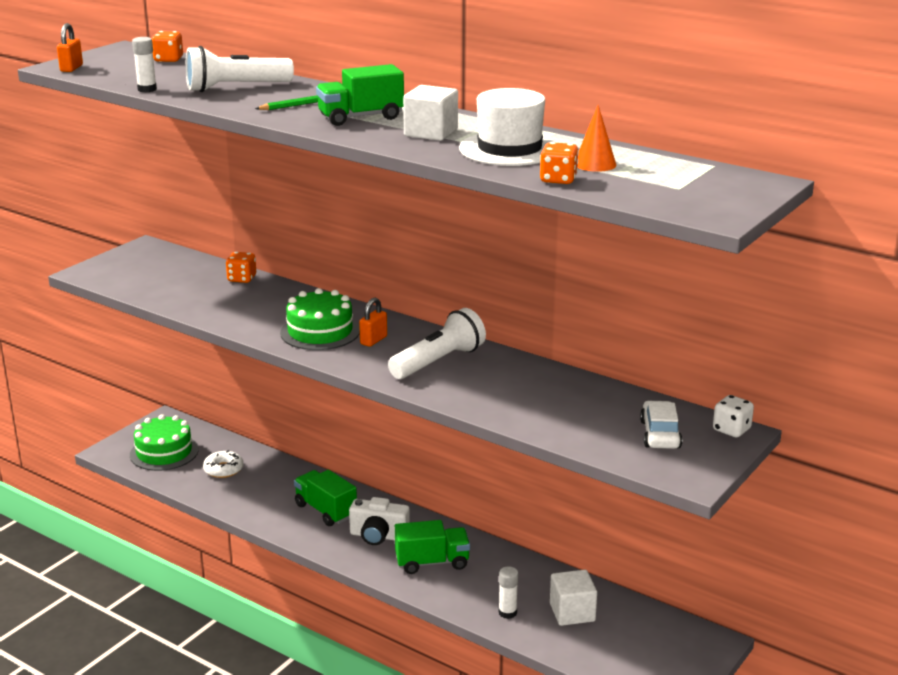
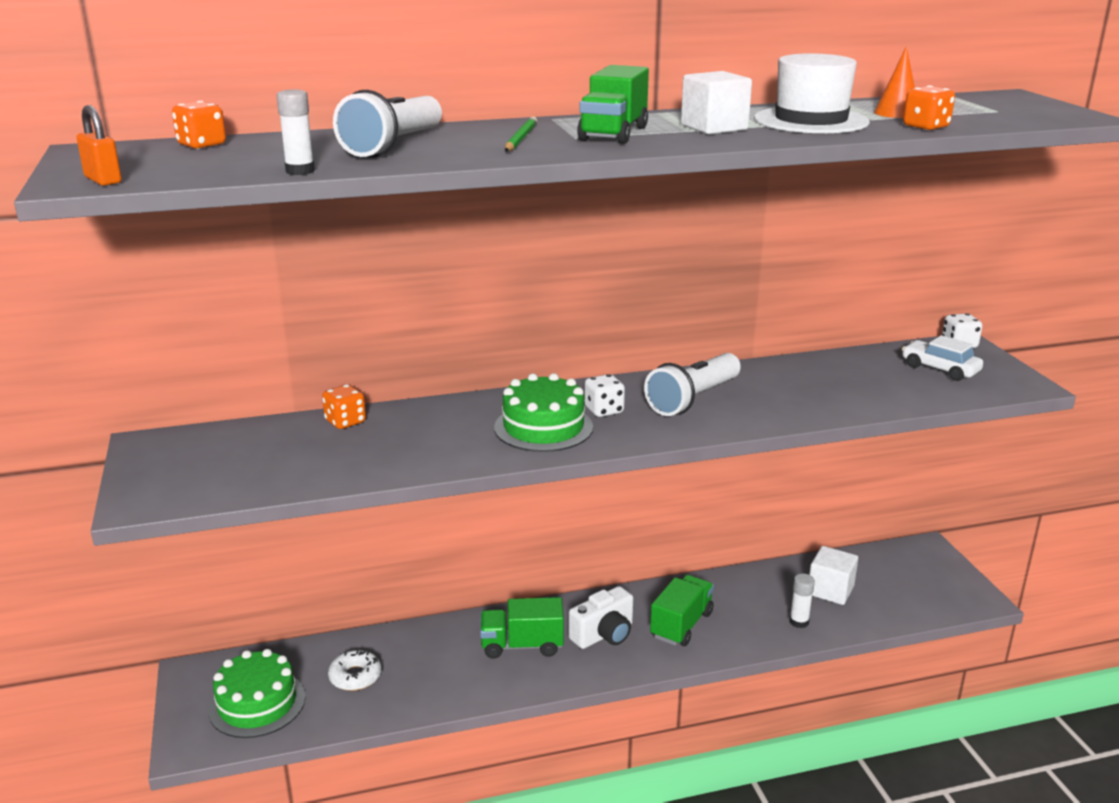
camera: 50 degrees left, 0 degrees up
(373, 340) = (604, 410): orange padlock -> white dice
(438, 361) = (693, 399): white flashlight -> white flashlight turned 135 degrees counterclockwise

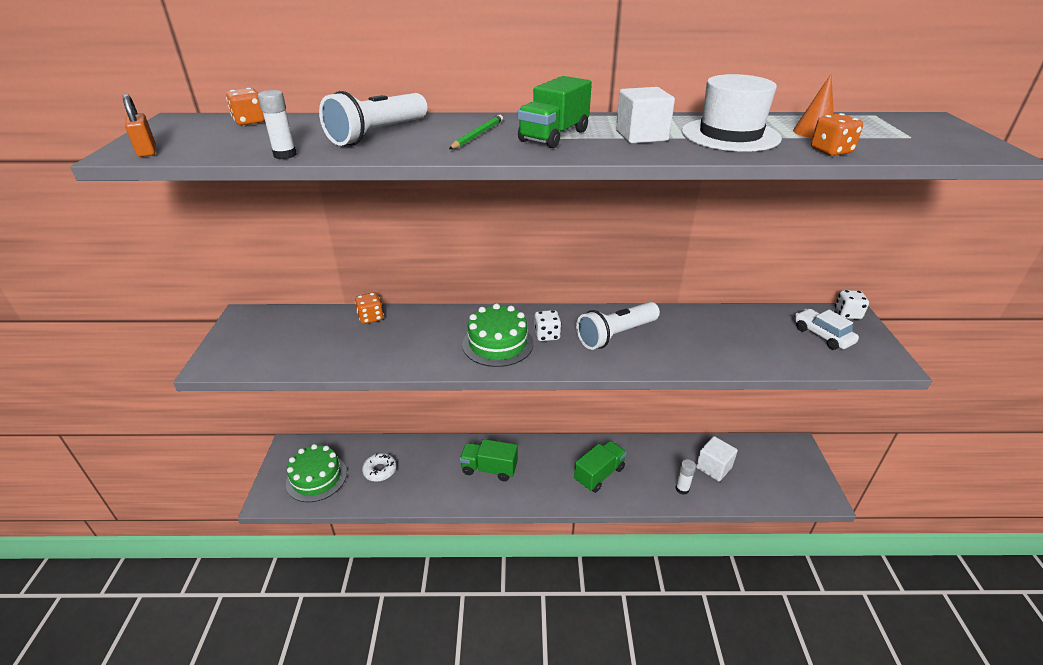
camera: 15 degrees right, 10 degrees up
(604, 634) = (545, 471): white camera -> none

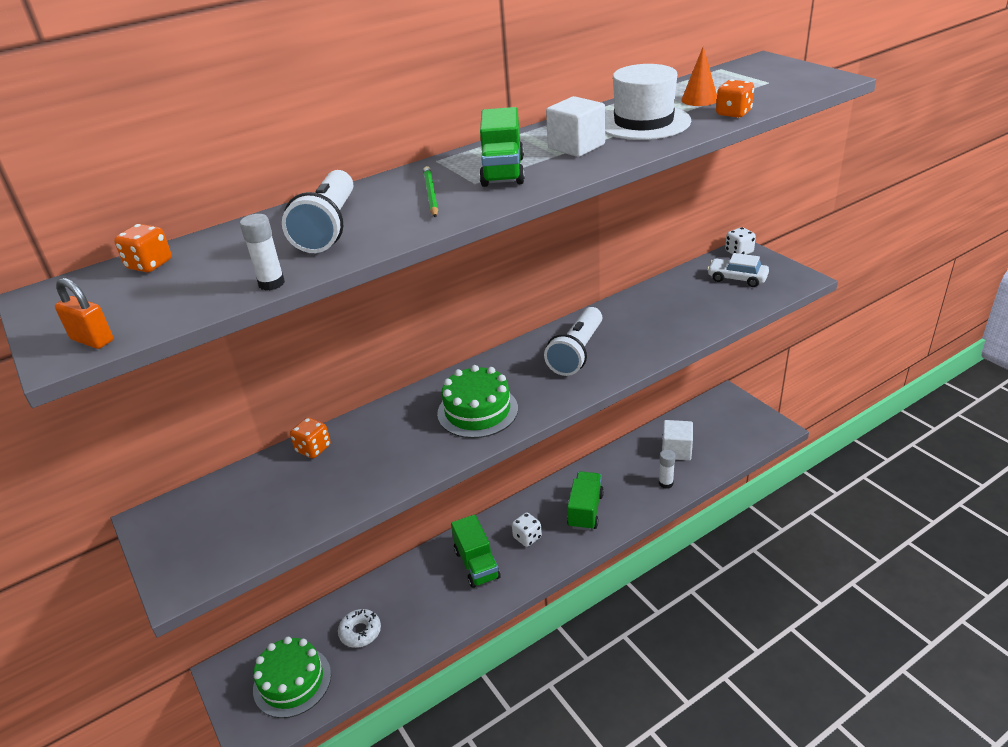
camera: 30 degrees left, 0 degrees up
(489, 469) = (477, 564): green truck -> green truck turned 90 degrees counterclockwise
(547, 335) = (515, 381): white dice -> white dice (527, 537)

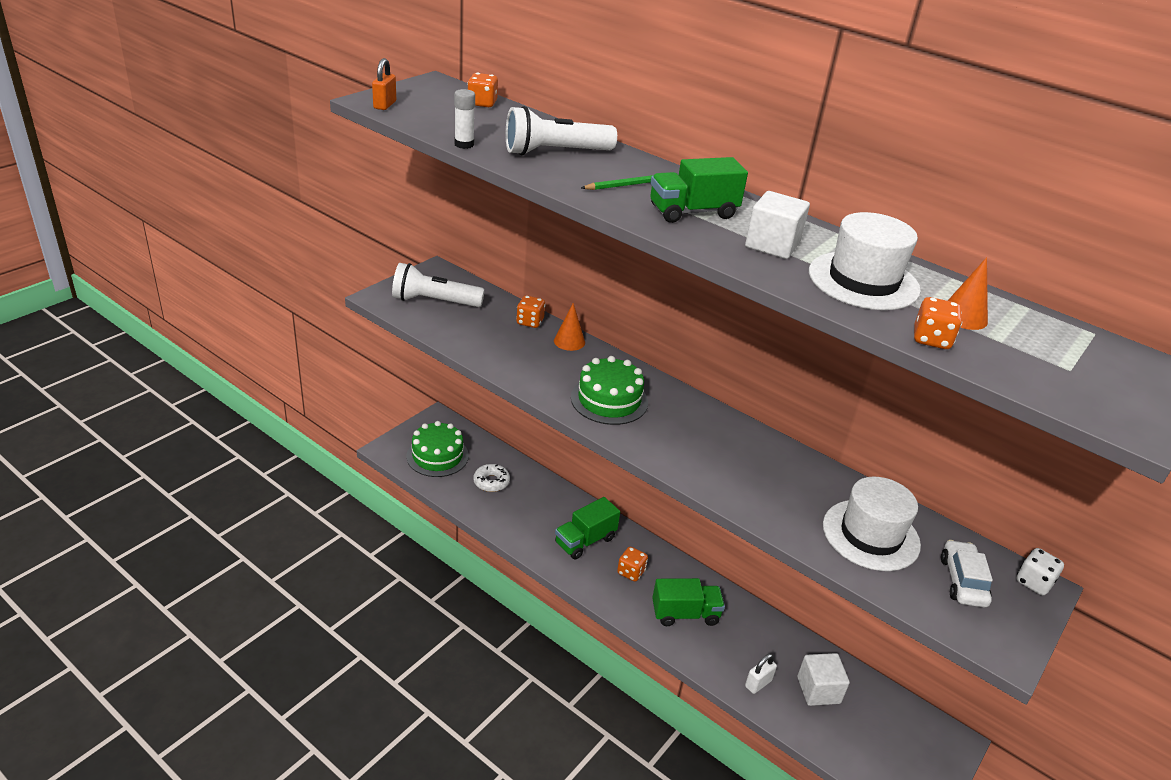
camera: 65 degrees right, 0 degrees up
(365, 423) = (569, 341): none -> orange cone
(527, 537) = (631, 572): white dice -> orange dice
(577, 353) = (728, 453): white flashlight -> white flashlight (434, 301)
(666, 483) = (758, 683): white glue stick -> white padlock
(687, 305) = (871, 535): none -> white hat

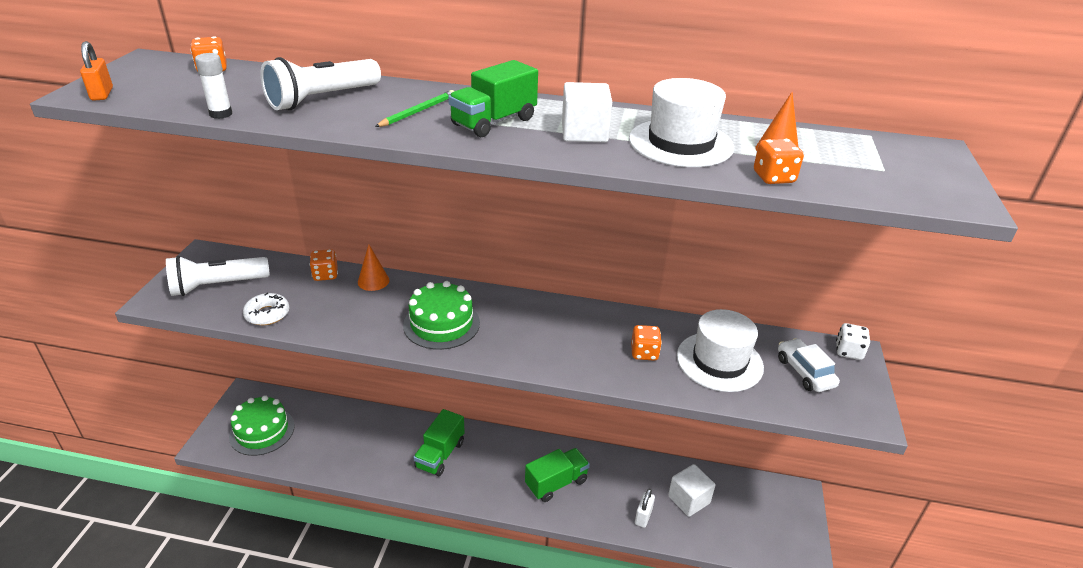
camera: 25 degrees left, 0 degrees up
(491, 482) = (327, 435): white donut -> white donut (267, 314)
(631, 572) = (493, 466): orange dice -> orange dice (644, 353)

